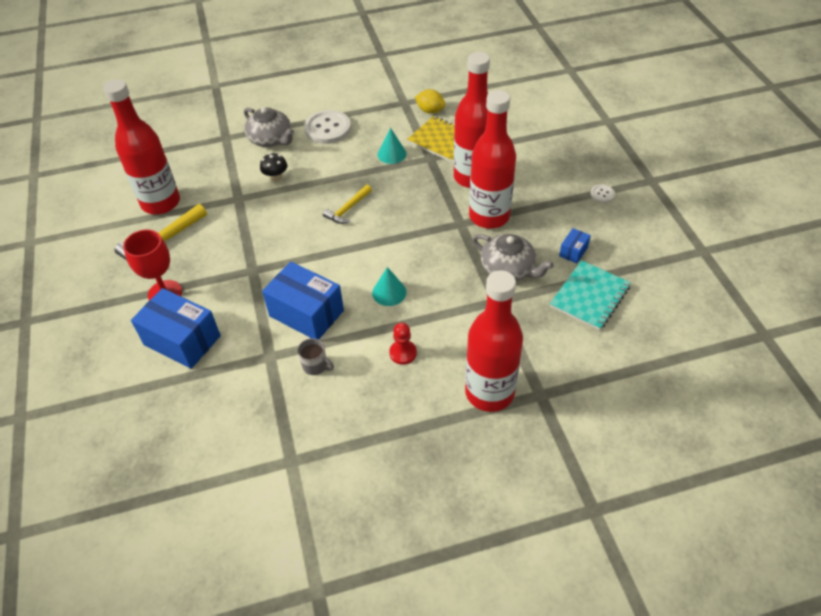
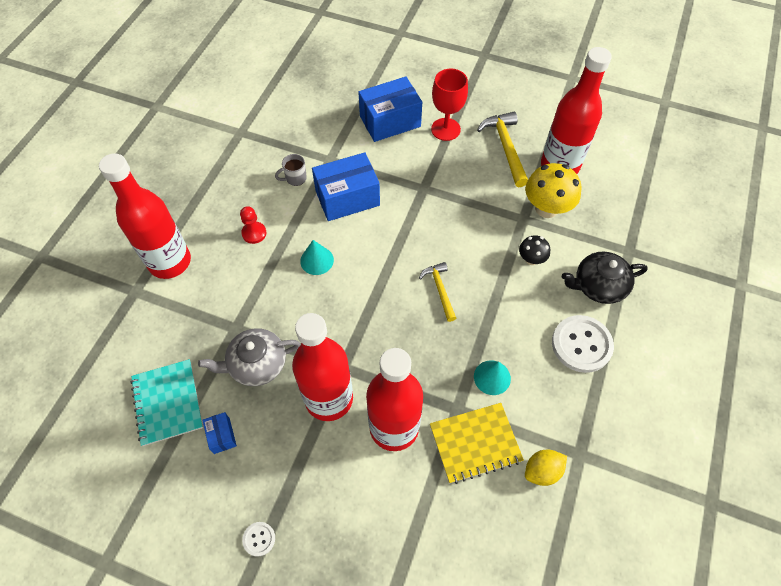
camera: 125 degrees right, 10 degrees up
(217, 191) = (546, 208): none -> yellow mushroom
(271, 139) = (598, 285): grey teapot -> black teapot

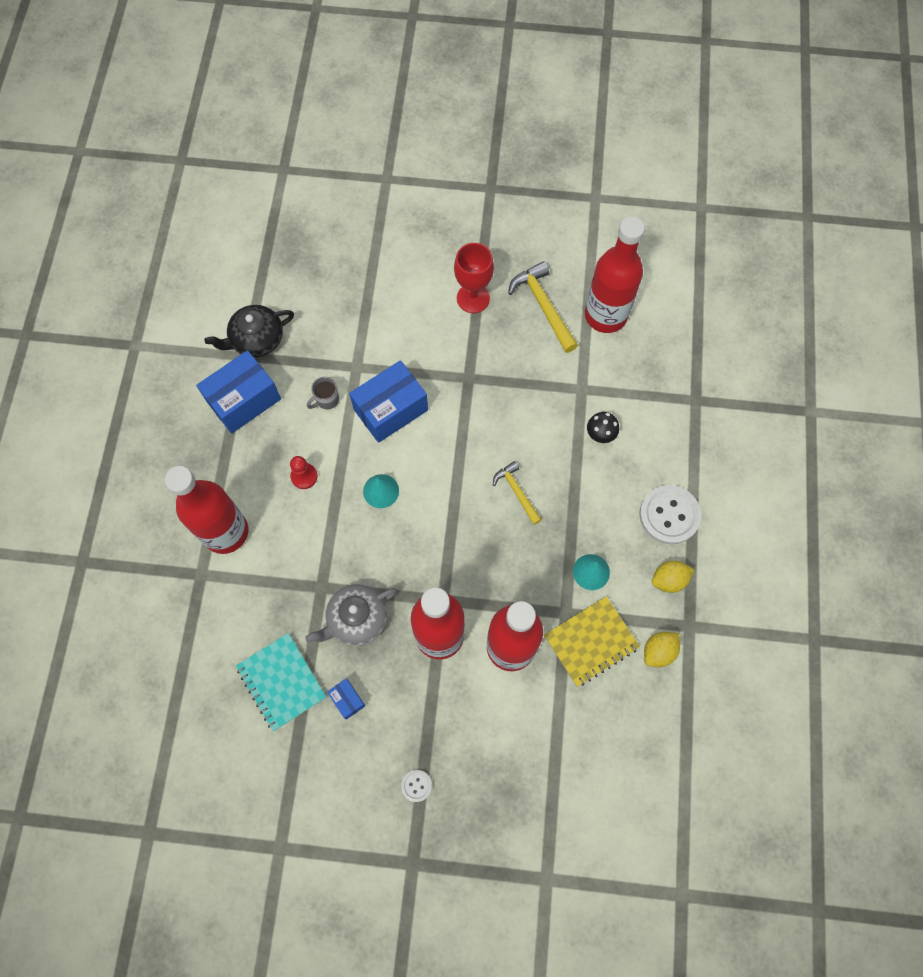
camera: 15 degrees left, 10 degrees up
(390, 121) = (409, 302): blue box -> blue box (244, 400)
(546, 208) = (603, 371): yellow mushroom -> none
(568, 404) = (669, 580): none -> yellow lemon
(598, 285) = (673, 447): black teapot -> black teapot (256, 339)

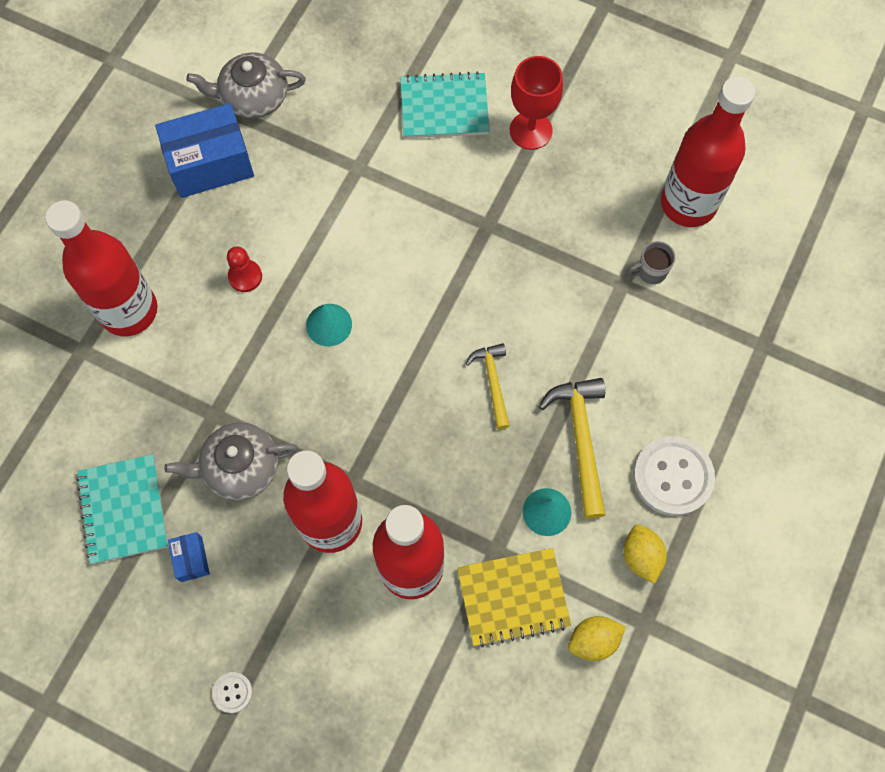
camera: 20 degrees right, 0 degrees up
(256, 339) = (253, 97): black teapot -> grey teapot
(327, 400) = (307, 195): grey mug -> grey mug (650, 272)
(390, 410) = (378, 232): blue box -> none
(403, 301) = (444, 107): none -> turquoise notebook
(543, 306) = (614, 167): yellow hammer -> yellow hammer (580, 439)
(600, 434) = (624, 347): black mushroom -> none
(669, 580) = (641, 556): yellow lemon -> yellow lemon turned 75 degrees clockwise

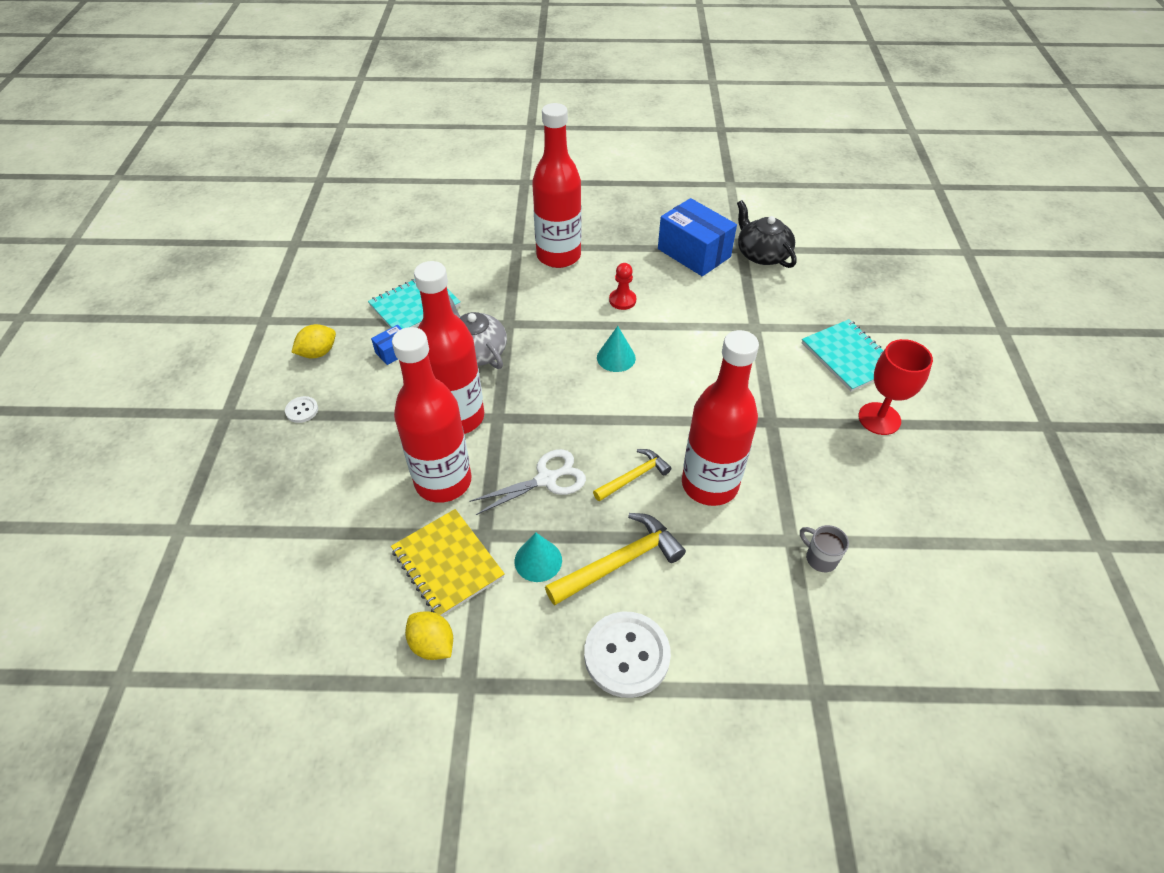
camera: 65 degrees right, 20 degrees down
(253, 97) = (762, 254): grey teapot -> black teapot
(457, 465) = (546, 479): none -> white scissors
(641, 556) = (532, 656): yellow lemon -> yellow lemon (318, 353)
(688, 204) = (913, 564): red bottle -> red bottle (709, 484)

